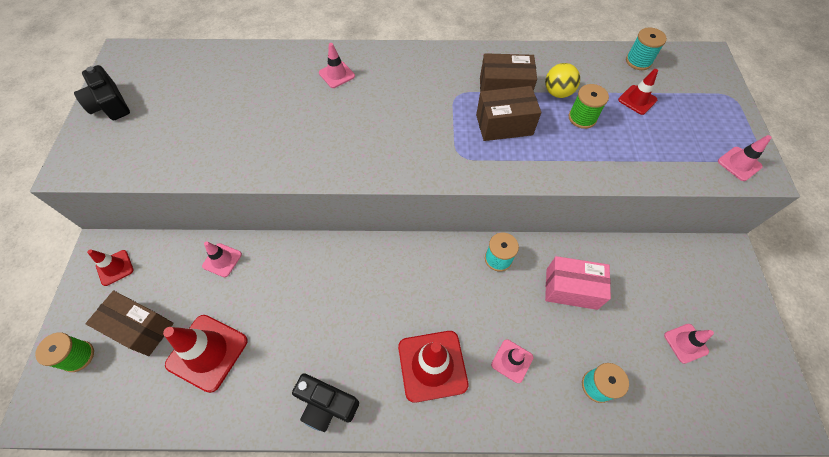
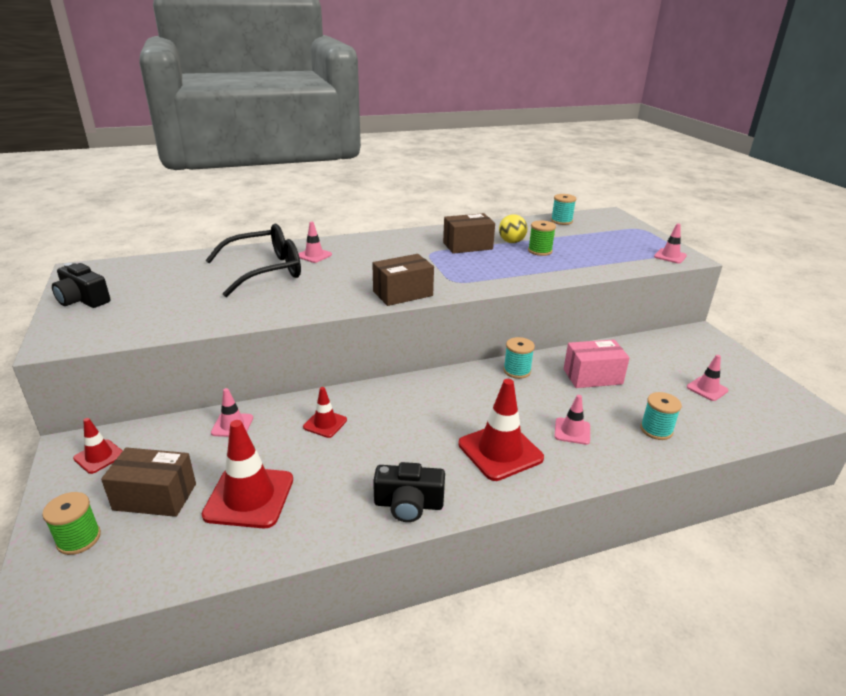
camera: 20 degrees left, 30 degrees down
(280, 92) = (265, 271): none -> black glasses
(504, 125) = (480, 262): brown box -> brown box (403, 294)
(637, 100) = (574, 238): red traffic cone -> red traffic cone (325, 423)

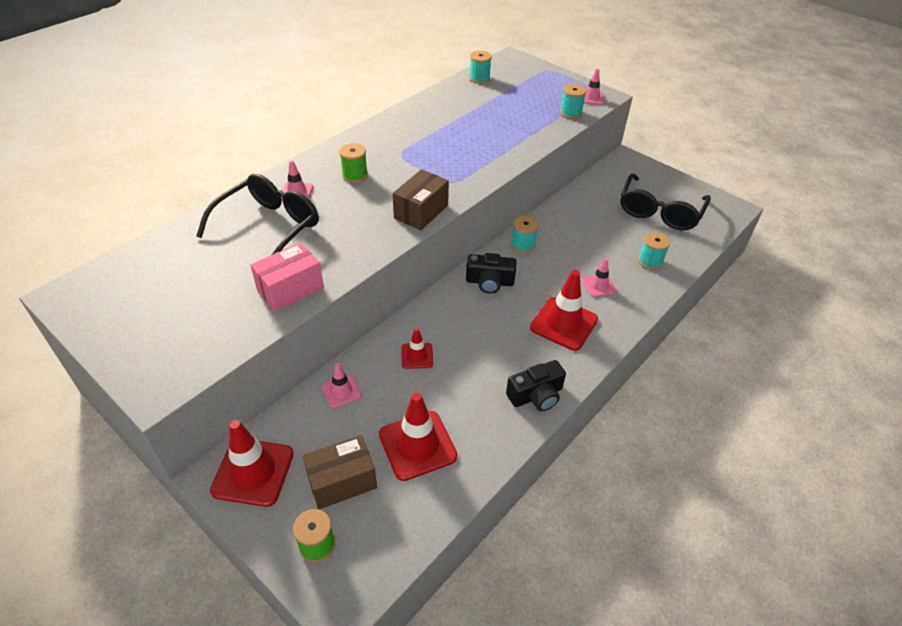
camera: 30 degrees left, 15 degrees up
(83, 299) = (118, 331): black camera -> black camera (489, 282)
(99, 456) = (253, 472): red traffic cone -> red traffic cone, size x1.85
(467, 246) = (426, 135): brown box -> none
(511, 242) = (459, 118): yellow ball -> none
(540, 251) = (490, 122): green spool -> green spool (355, 175)
(592, 376) = (579, 229): pink box -> pink box (290, 289)
(634, 262) = (570, 113): none -> turquoise spool
(707, 389) = (659, 211): pink traffic cone -> black glasses

